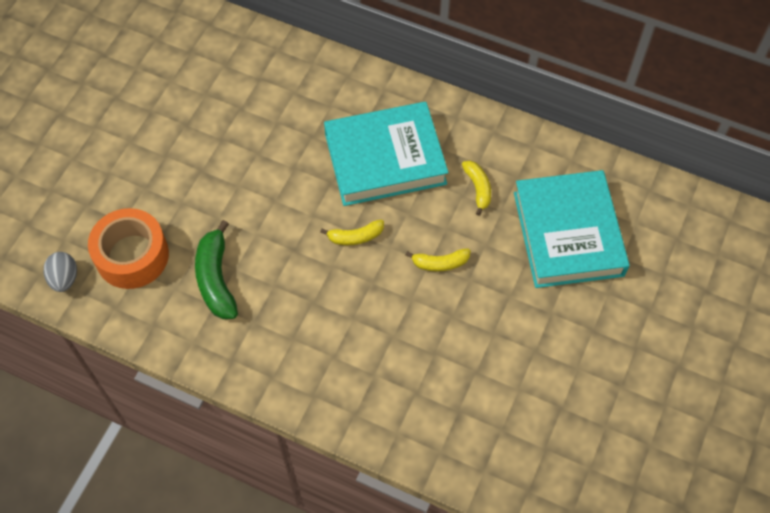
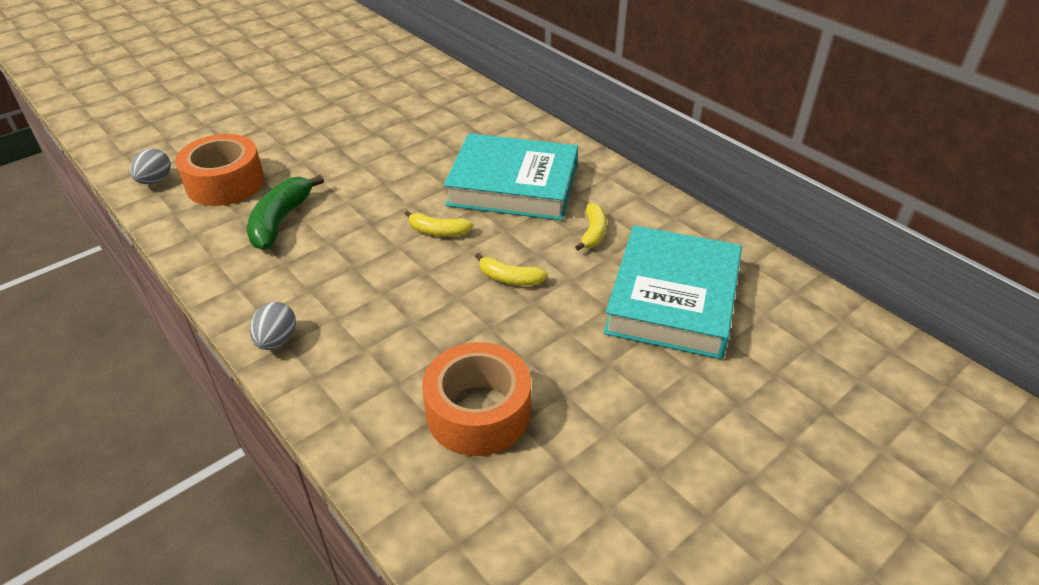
camera: 25 degrees right, 20 degrees down
(304, 396) = (277, 340): none -> grey egg
(486, 391) = (478, 412): none -> orange tape

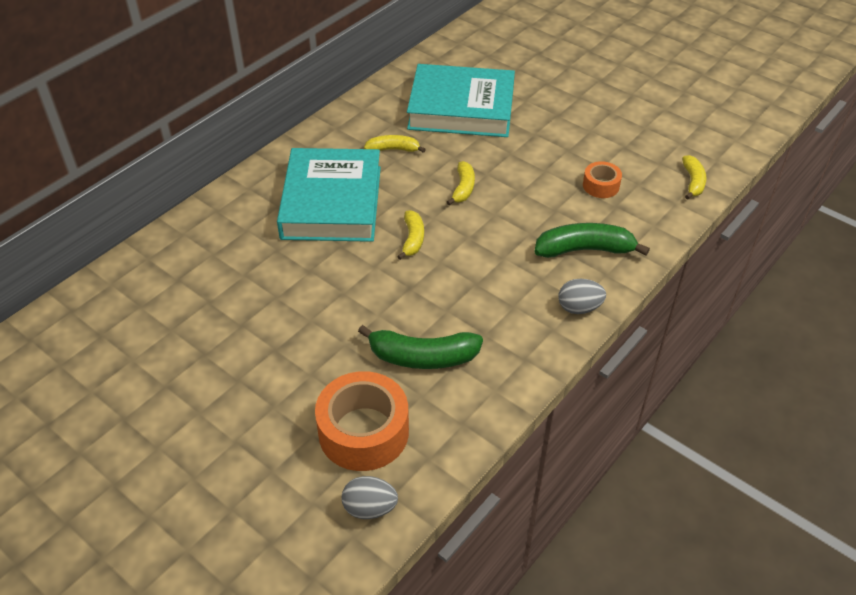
camera: 100 degrees left, 5 degrees up
(364, 366) = (585, 249): none -> green banana
(454, 536) = (693, 182): none -> yellow banana
(478, 412) = (601, 185): orange tape -> orange tape, size x0.51

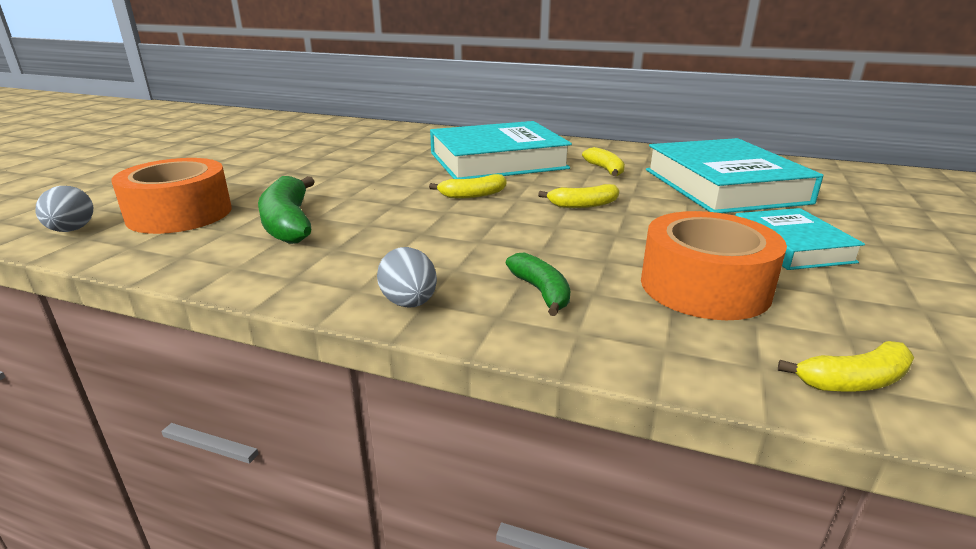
camera: 70 degrees right, 20 degrees down
(566, 130) = (791, 246): none -> turquoise book
(585, 249) = (541, 292): green banana -> green banana, size x0.60
(601, 185) = (704, 286): orange tape -> orange tape, size x1.95

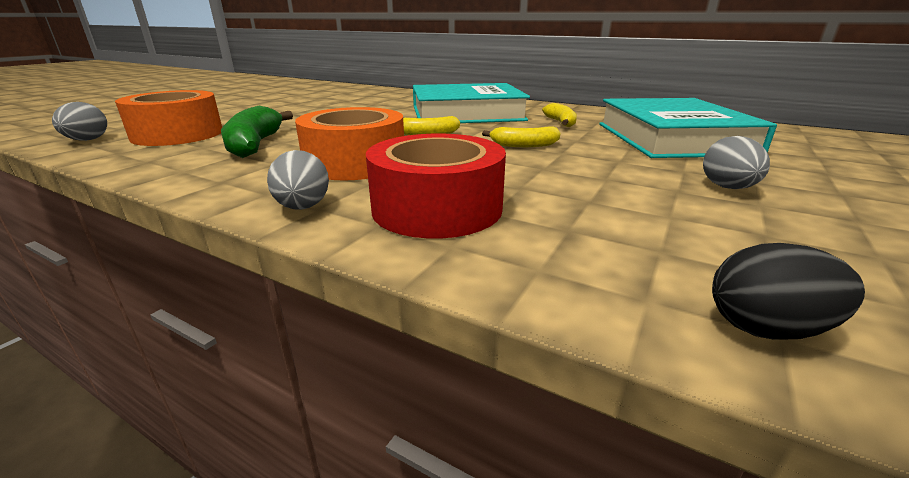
camera: 10 degrees right, 0 degrees up
(541, 292) = (437, 208): green banana -> red tape
(704, 286) = (613, 215): orange tape -> orange tape (355, 163)
(791, 246) = (727, 188): turquoise book -> grey egg
(853, 381) = (766, 328): yellow banana -> black egg

